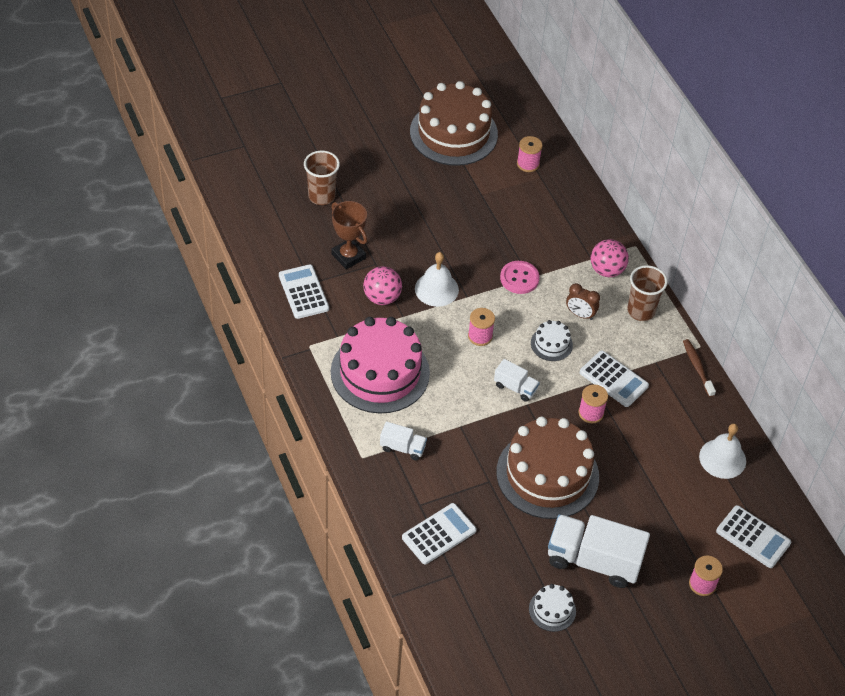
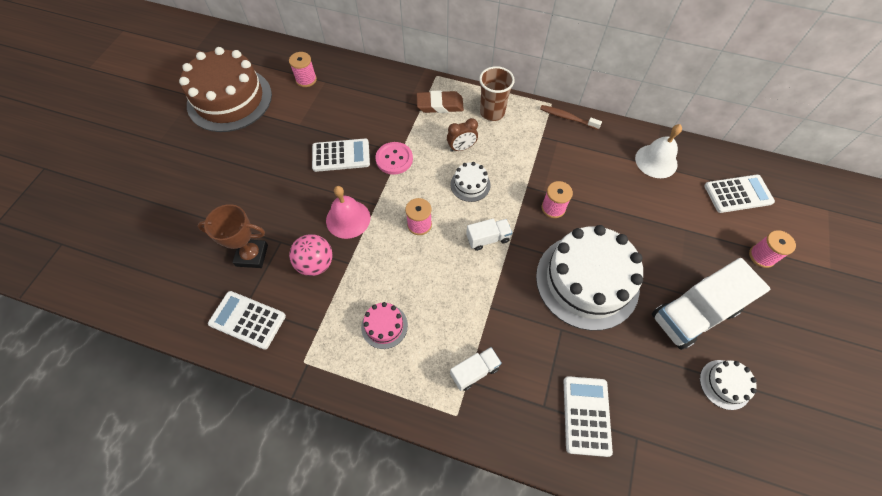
camera: 45 degrees left, 10 degrees up
(321, 196) = (176, 227): brown cup -> none
(380, 372) = (384, 326): pink cake -> pink cake, size x0.43
(436, 289) = (348, 219): white bell -> pink bell
(547, 474) = (587, 281): brown cake -> white cake
(607, 270) = (440, 105): pink ball -> brown eraser
(613, 379) = (535, 171): white calculator -> white calculator (341, 155)

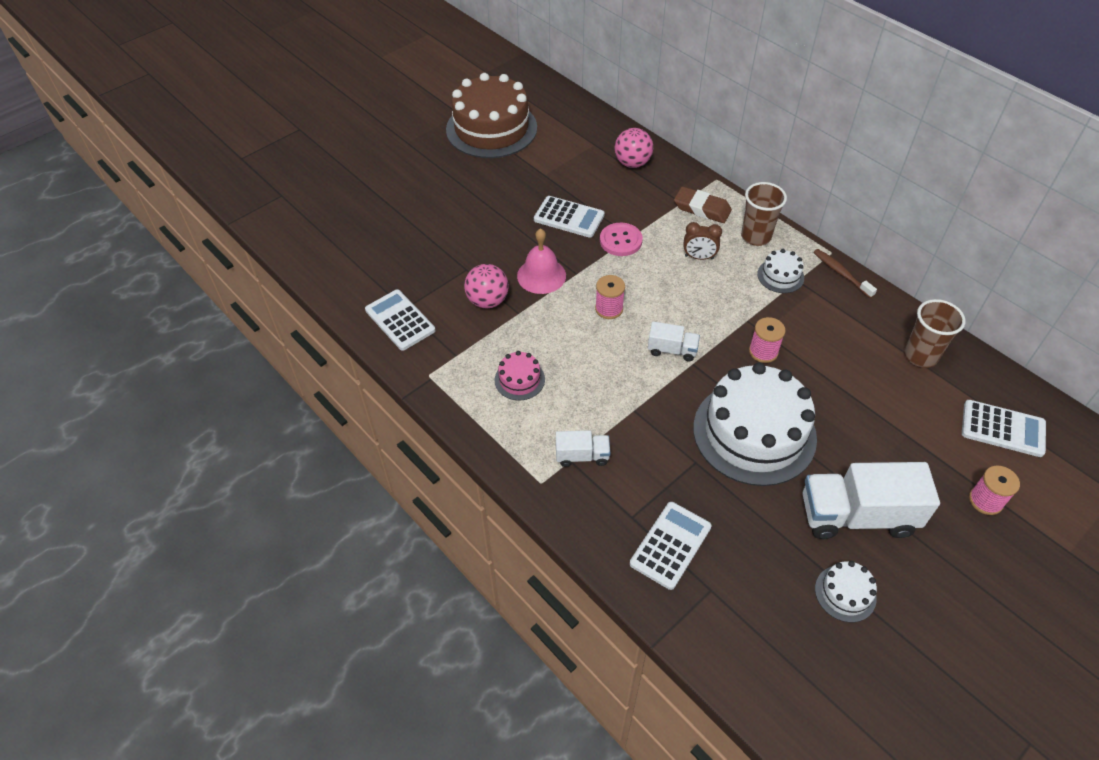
camera: 30 degrees right, 10 degrees down
(252, 255) = (434, 270): brown trophy -> none
(306, 79) = (576, 136): pink spool -> none
(364, 86) = (632, 163): none -> pink ball
(470, 184) = (686, 294): white cake -> white cake (780, 276)
(656, 161) = (920, 355): white bell -> brown cup

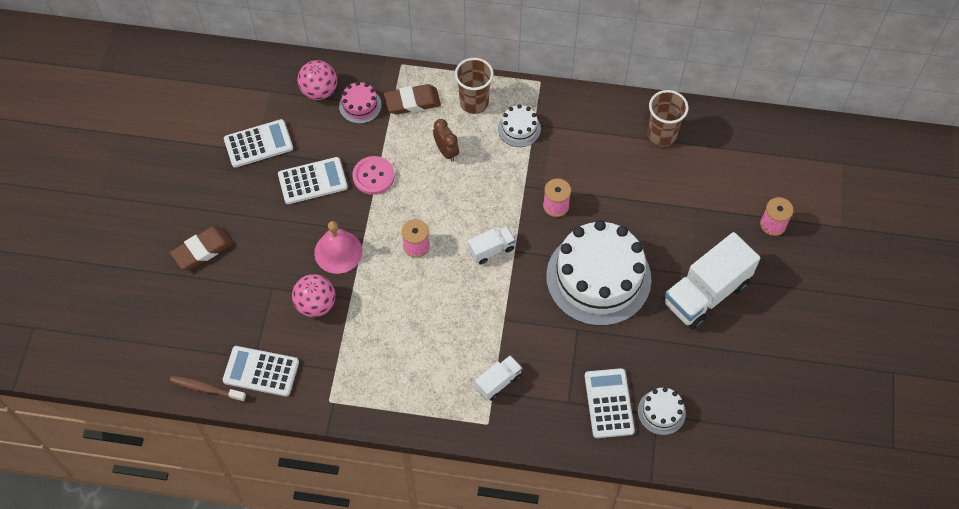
camera: 40 degrees left, 10 degrees up
(442, 215) = (202, 250): none -> brown eraser
(491, 128) = (163, 131): brown cake -> none
(519, 379) = (401, 354): pink cake -> pink cake (360, 105)
(699, 257) = (446, 151): brown clock -> brown clock turned 90 degrees counterclockwise
(841, 273) = (560, 97): brown toothbrush -> brown toothbrush (206, 388)
(845, 593) = (736, 354): white cake -> white cake (661, 412)
(1002, 429) = (749, 160): white calculator -> white calculator (258, 144)

